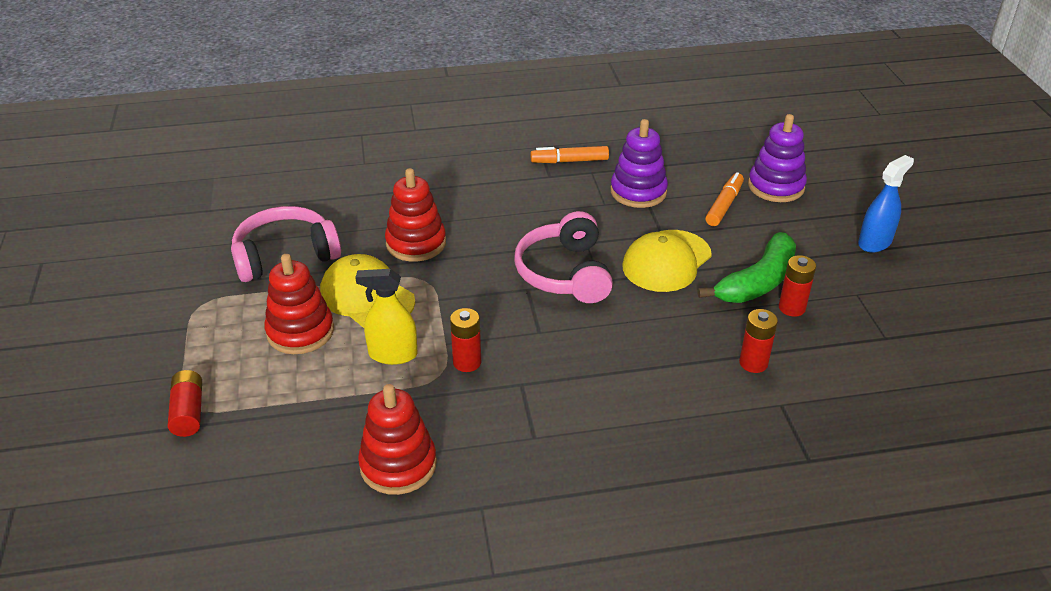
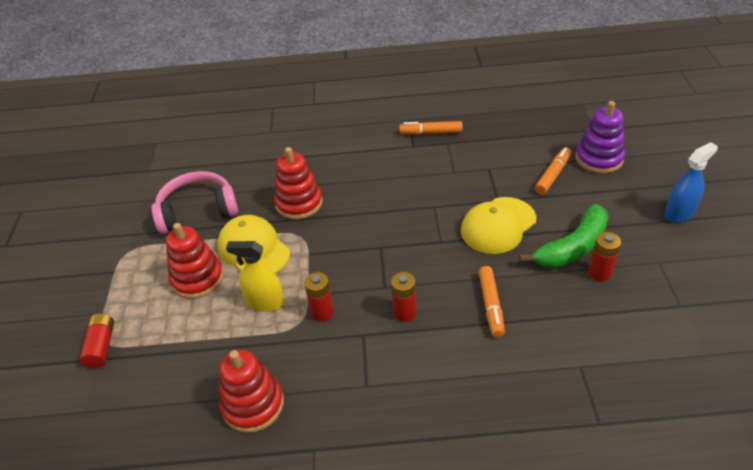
camera: 10 degrees right, 5 degrees up
(564, 273) = (412, 233): pink headphones -> none
(638, 192) = (483, 161): purple stacking toy -> none
(670, 346) = (491, 305): none -> orange marker
(753, 363) = (560, 325): red battery -> red battery (404, 312)

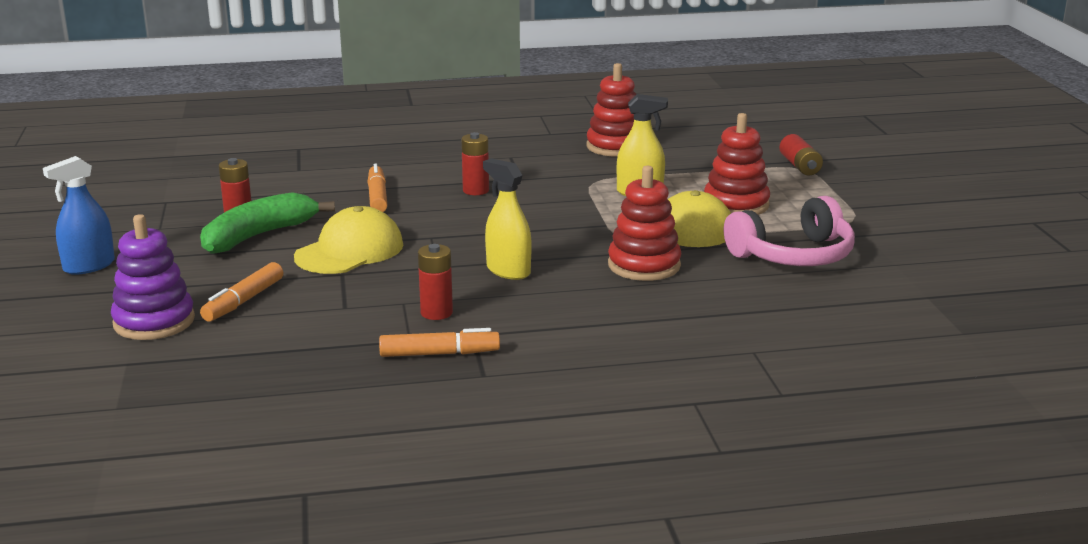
camera: 170 degrees right, 20 degrees down
(322, 312) = (569, 188): red battery -> red battery (436, 313)
(388, 200) = (508, 271): none -> yellow spray bottle

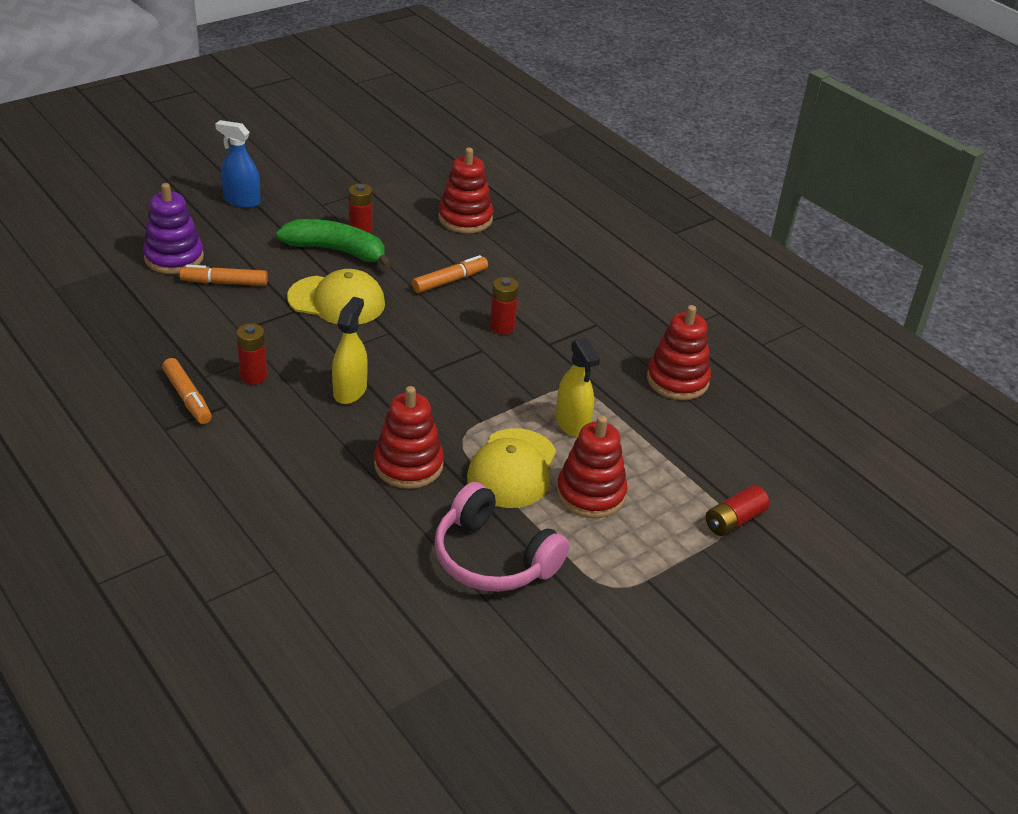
camera: 60 degrees right, 15 degrees up
(281, 171) = (465, 219): none -> red stacking toy

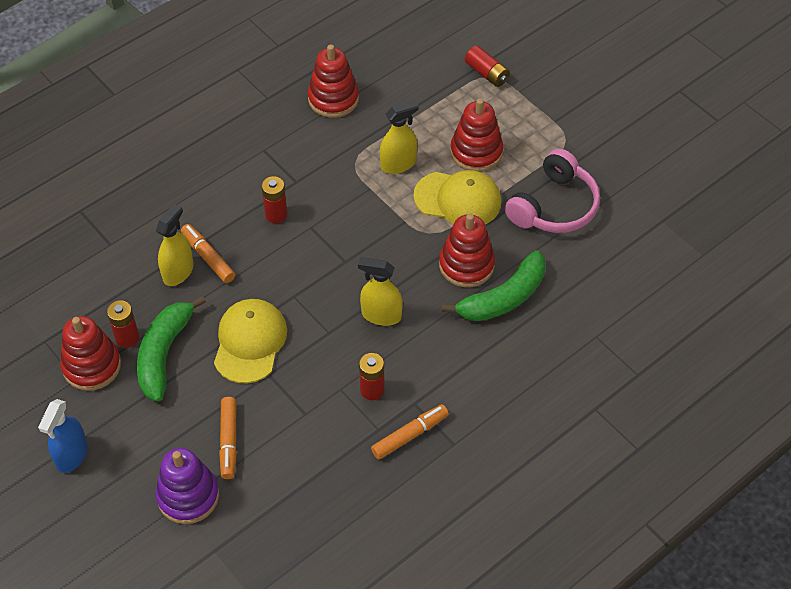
camera: 90 degrees left, 15 degrees up
(353, 491) = (503, 298): none -> green banana
(434, 262) = (178, 272): none -> yellow spray bottle
(465, 219) = (98, 253): red stacking toy -> red stacking toy (92, 366)

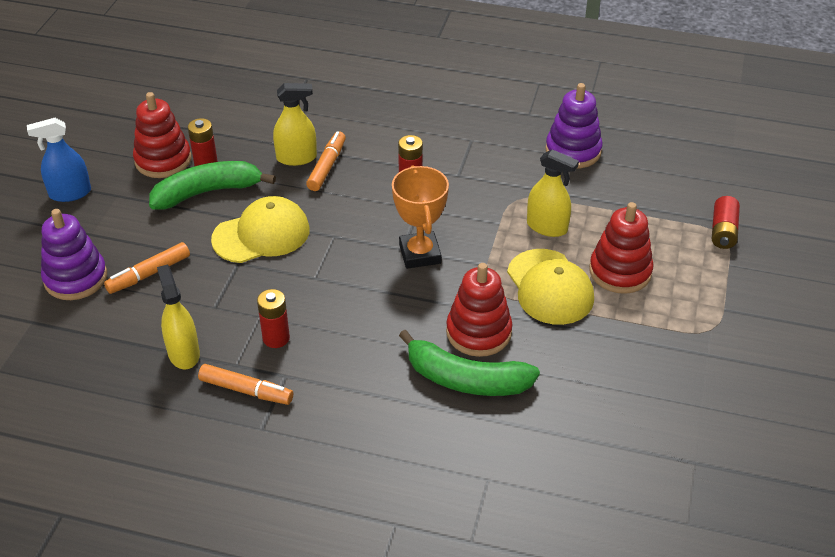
camera: 55 degrees right, 10 degrees down
(333, 99) = (573, 151): red stacking toy -> purple stacking toy
(360, 254) = (420, 254): none -> orange trophy
(381, 315) = (365, 302): yellow spray bottle -> yellow spray bottle (183, 353)
(554, 206) = (618, 362): pink headphones -> none

